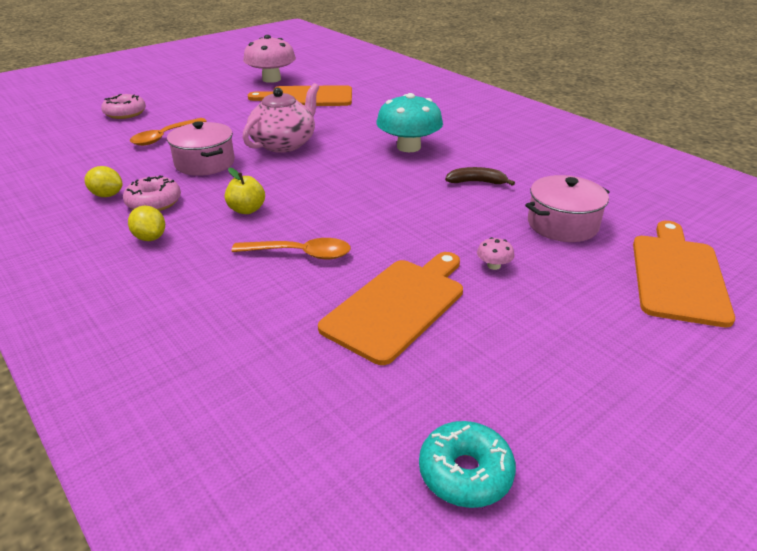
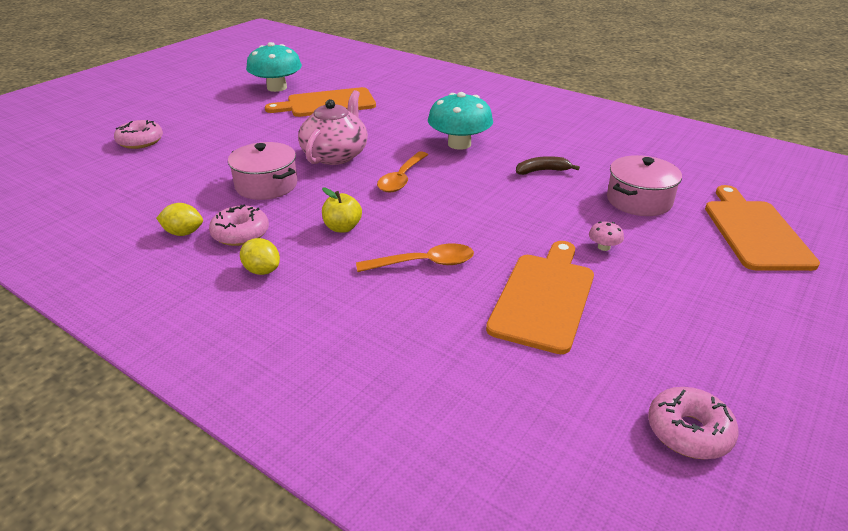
camera: 15 degrees left, 0 degrees up
(165, 137) = (203, 162): orange spoon -> orange spoon (402, 178)
(271, 79) = (277, 88): pink mushroom -> turquoise mushroom
(465, 473) = (689, 431): turquoise donut -> pink donut

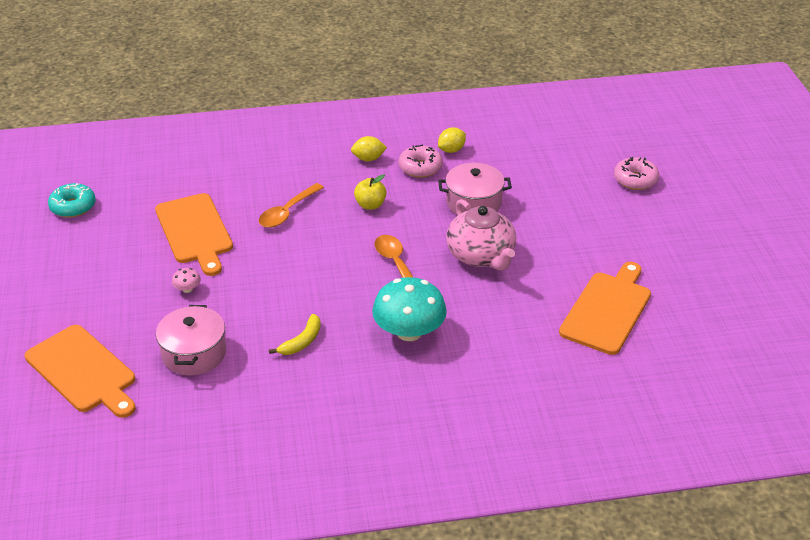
camera: 135 degrees right, 5 degrees up
(277, 88) = (696, 301): turquoise mushroom -> none
(542, 171) = (302, 341): brown banana -> yellow banana
(689, 431) = (73, 207): pink donut -> turquoise donut

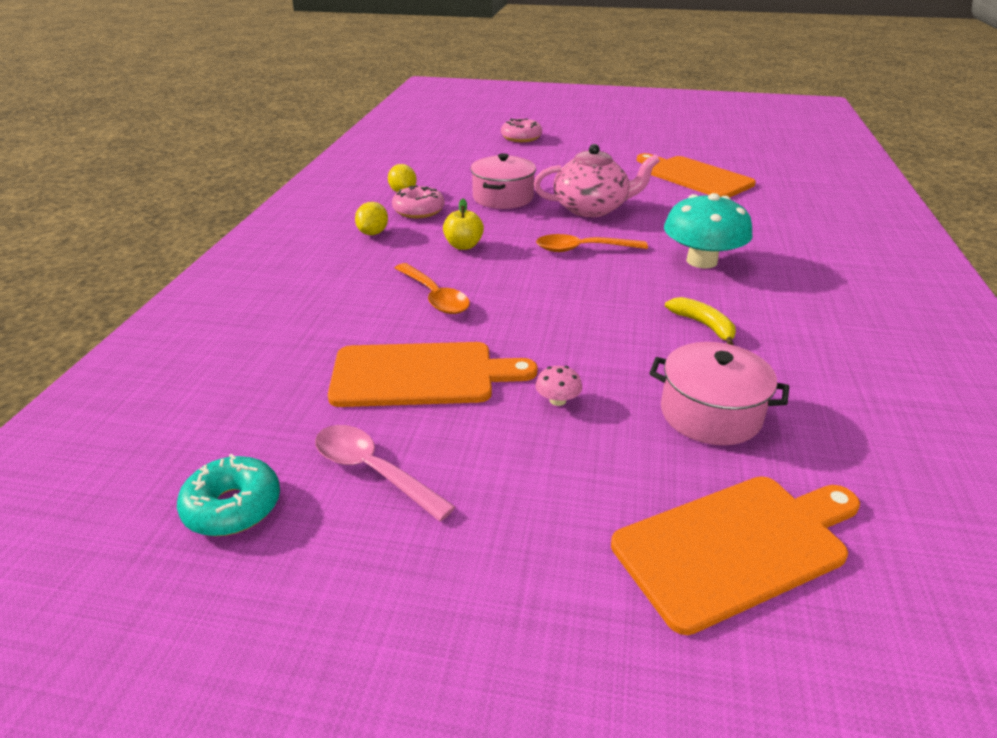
camera: 70 degrees left, 5 degrees down
(107, 239) = (373, 471): none -> pink spoon

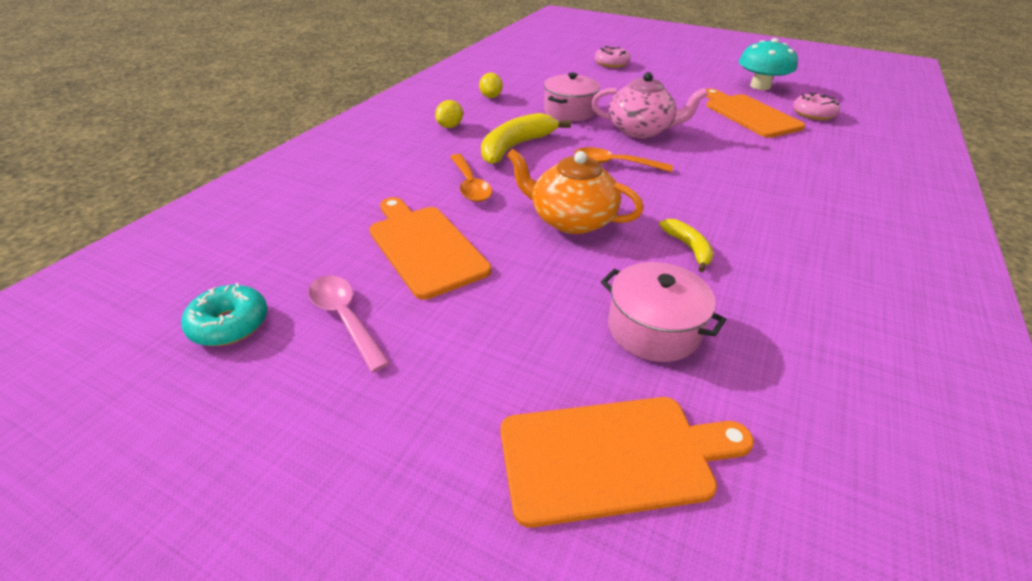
camera: 15 degrees right, 5 degrees up
(418, 210) = (495, 113): pink donut -> pink donut (813, 114)
(421, 375) = (424, 247): orange cutting board -> orange cutting board turned 135 degrees counterclockwise
(463, 246) = (515, 147): yellow apple -> yellow banana
(557, 400) = (524, 290): pink mushroom -> none
(568, 316) = (571, 220): none -> orange teapot
(701, 261) = (717, 190): turquoise mushroom -> turquoise mushroom (760, 86)

